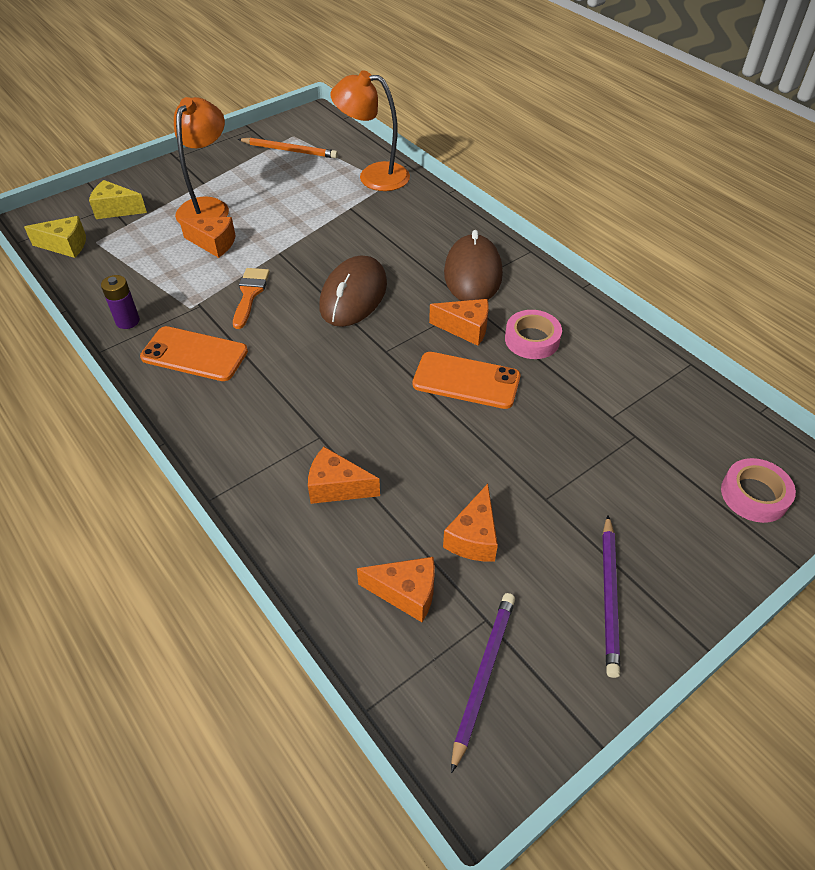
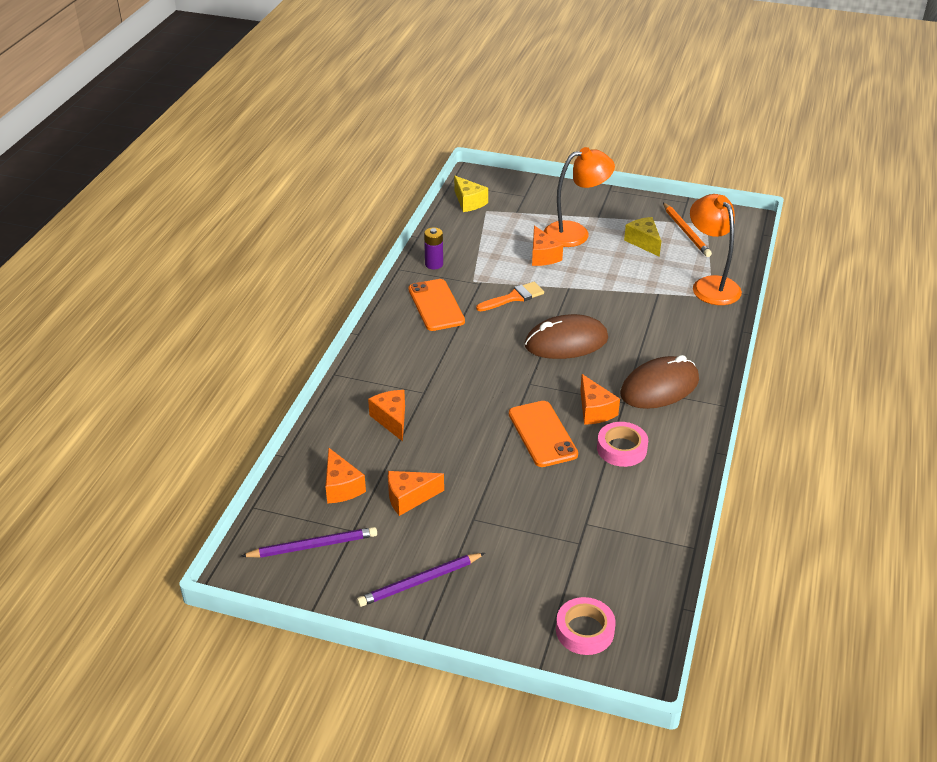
camera: 55 degrees right, 10 degrees down
(116, 210) = (525, 200): yellow cheese -> yellow cheese (643, 242)

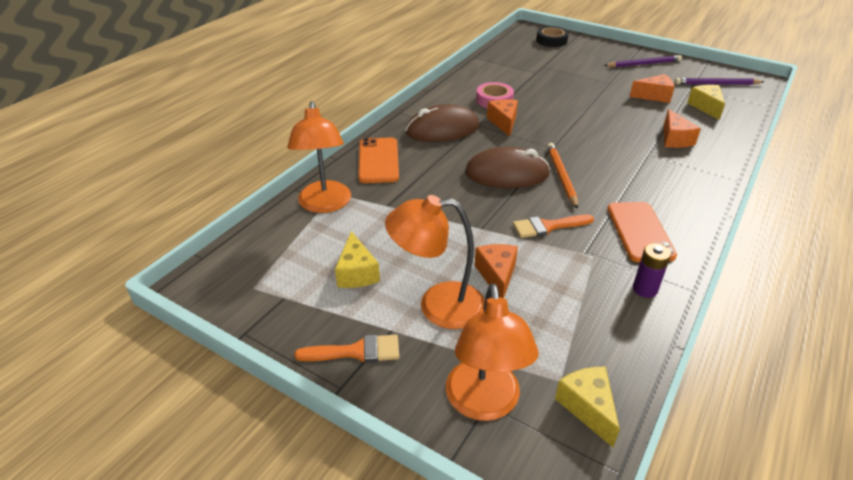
camera: 165 degrees left, 0 degrees up
(341, 487) = (706, 107): orange cheese -> yellow cheese
(526, 195) = (484, 404): none -> orange lamp
(542, 434) = (550, 115): orange phone -> orange phone (378, 160)
(585, 631) = (551, 40): pink tape -> black tape
(612, 204) = (356, 351): none -> orange brush
(685, 232) = (291, 279): orange pencil -> orange pencil (561, 176)

